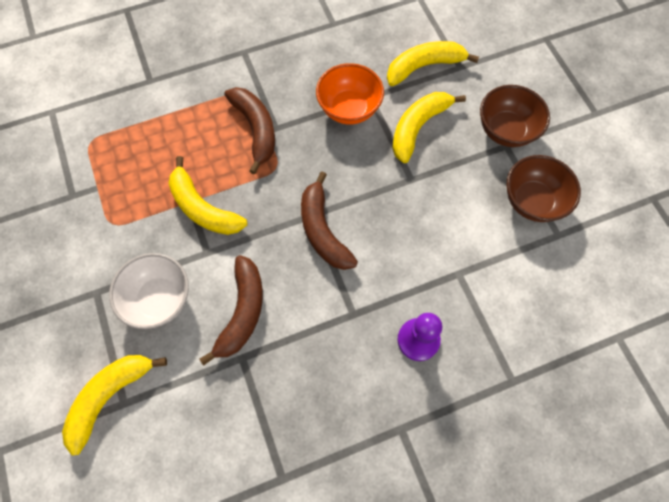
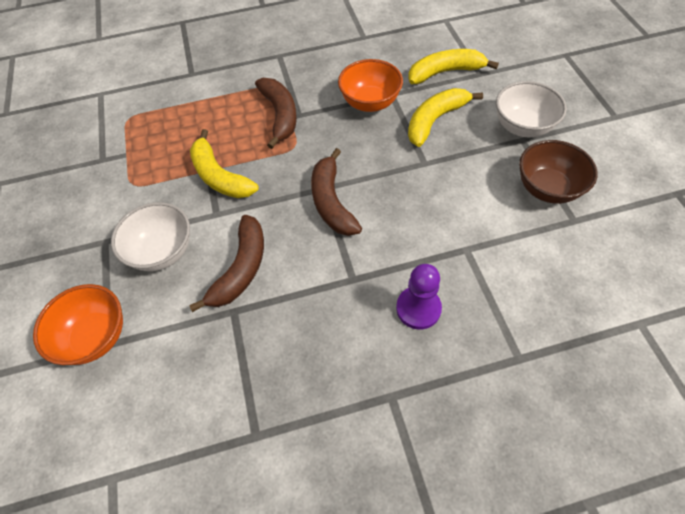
camera: 10 degrees right, 10 degrees down
(110, 396) = (95, 337): yellow banana -> orange bowl
(505, 130) = (522, 127): brown bowl -> white bowl

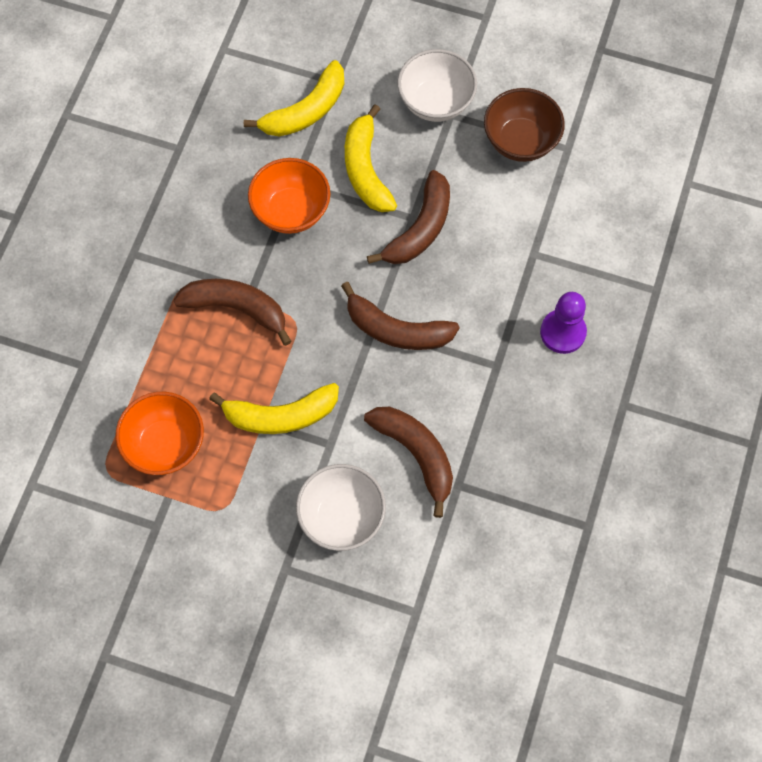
camera: 60 degrees left, 10 degrees up
(95, 337) = (400, 620): orange bowl -> orange bowl (165, 444)
(420, 171) = (420, 229): none -> brown banana
(445, 72) = (306, 111): yellow banana -> yellow banana turned 150 degrees counterclockwise

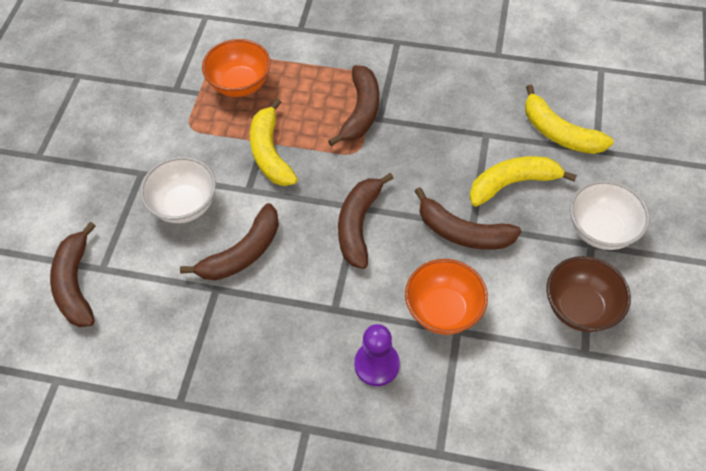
camera: 85 degrees right, 10 degrees down
(291, 211) = (458, 135): orange bowl -> orange bowl (443, 310)
(433, 641) = (76, 284): none -> brown banana

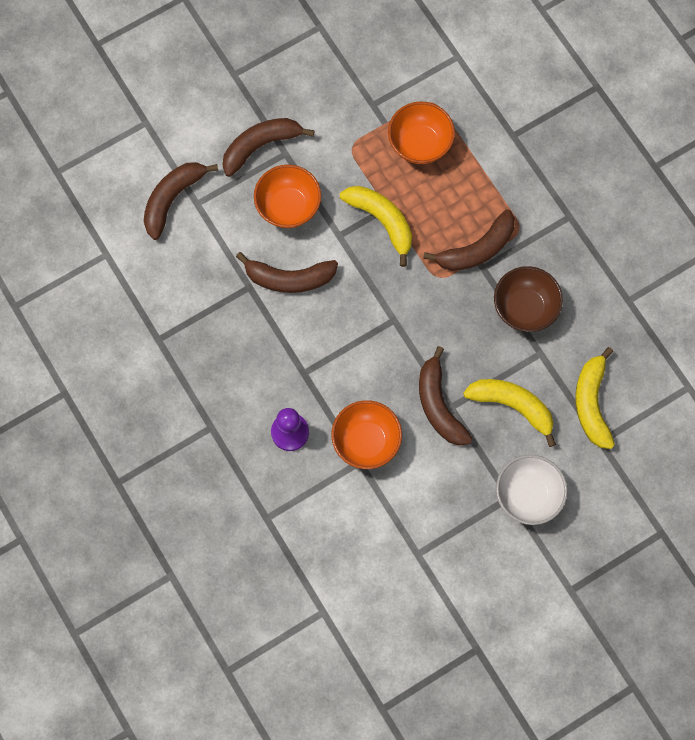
camera: 45 degrees right, 15 degrees up
(184, 205) = (288, 207): white bowl -> orange bowl
(270, 153) = (382, 221): yellow banana -> yellow banana turned 105 degrees clockwise
(358, 225) = (380, 332): brown banana -> brown banana (260, 146)
(580, 308) = (449, 526): brown bowl -> brown bowl (524, 308)

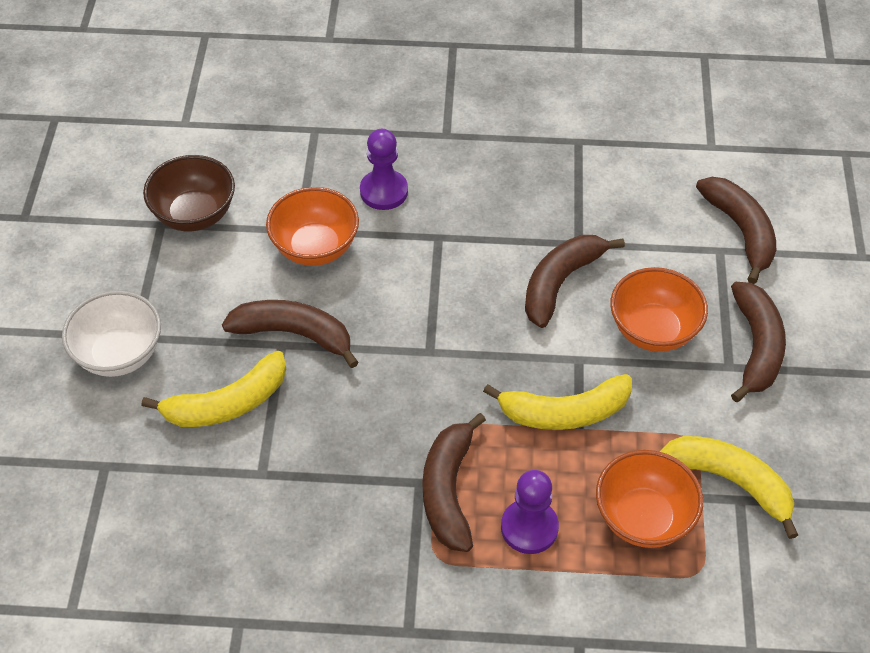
camera: 125 degrees right, 20 degrees down
(468, 195) = (529, 528): none -> purple pawn
(524, 308) = (330, 494): brown bowl -> brown bowl (194, 214)
(591, 403) = (154, 487): yellow banana -> yellow banana (731, 482)

